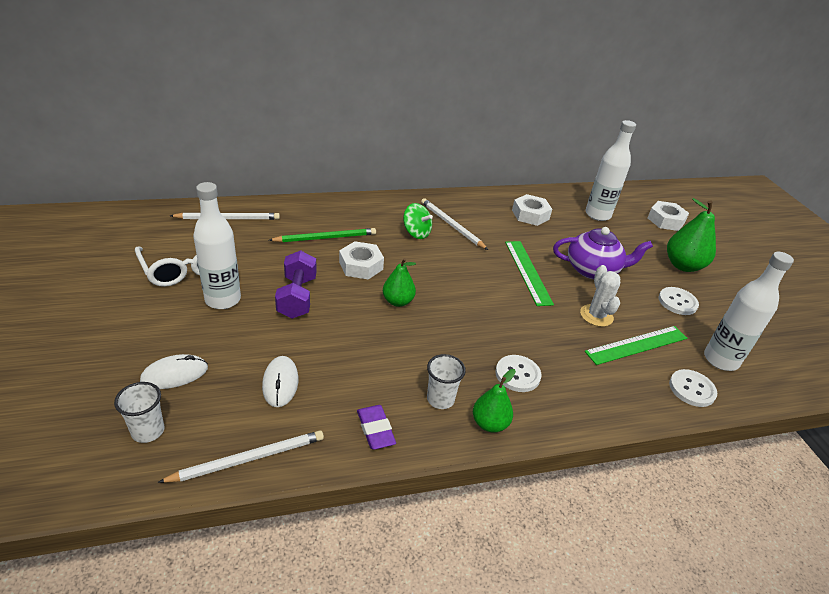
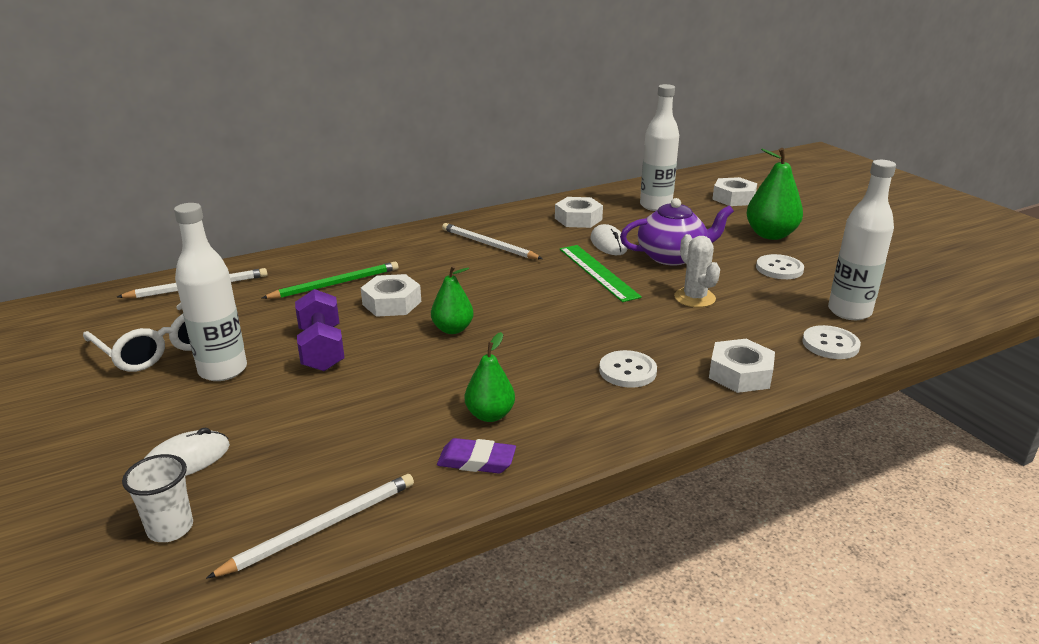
camera: 10 degrees left, 10 degrees down
(280, 383) = (334, 440): white mouse -> white mouse (608, 244)
(375, 429) = (476, 461): purple eraser -> purple eraser turned 45 degrees counterclockwise
(416, 233) = (448, 259): green spinning top -> none
(440, 399) = (545, 414): white cup -> none
(489, 424) = (614, 425): green pear -> green pear (490, 415)
(606, 400) = (740, 374): none -> white nut
(636, 345) = (751, 316): green ruler -> none

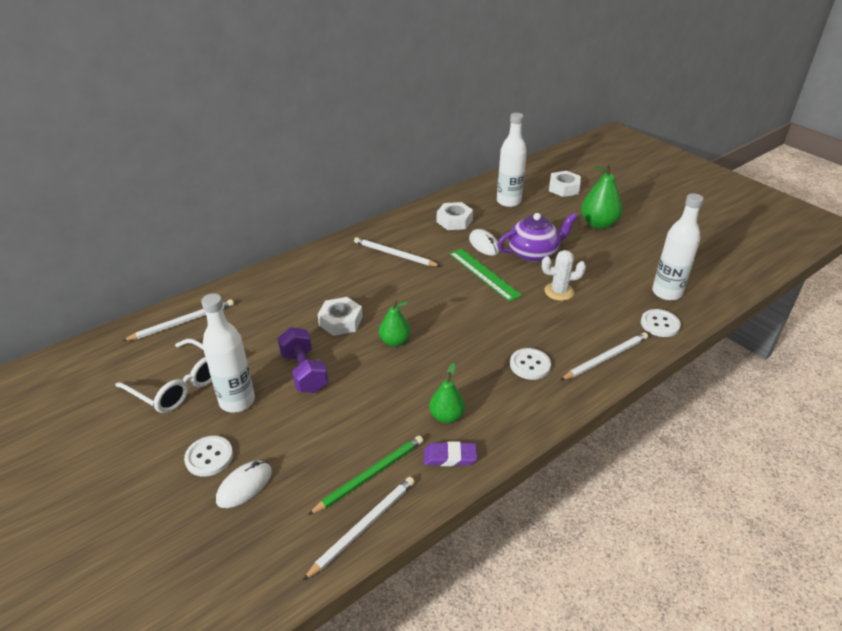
camera: 10 degrees left, 10 degrees up
(170, 528) = (258, 544): white cup -> none
(335, 284) = (290, 307): green pencil -> green pencil (370, 475)
(694, 298) = (559, 291): white cactus -> white cactus turned 60 degrees counterclockwise
(740, 374) = (606, 358): white nut -> white pencil
(779, 269) = (611, 257): white button -> white button (209, 457)

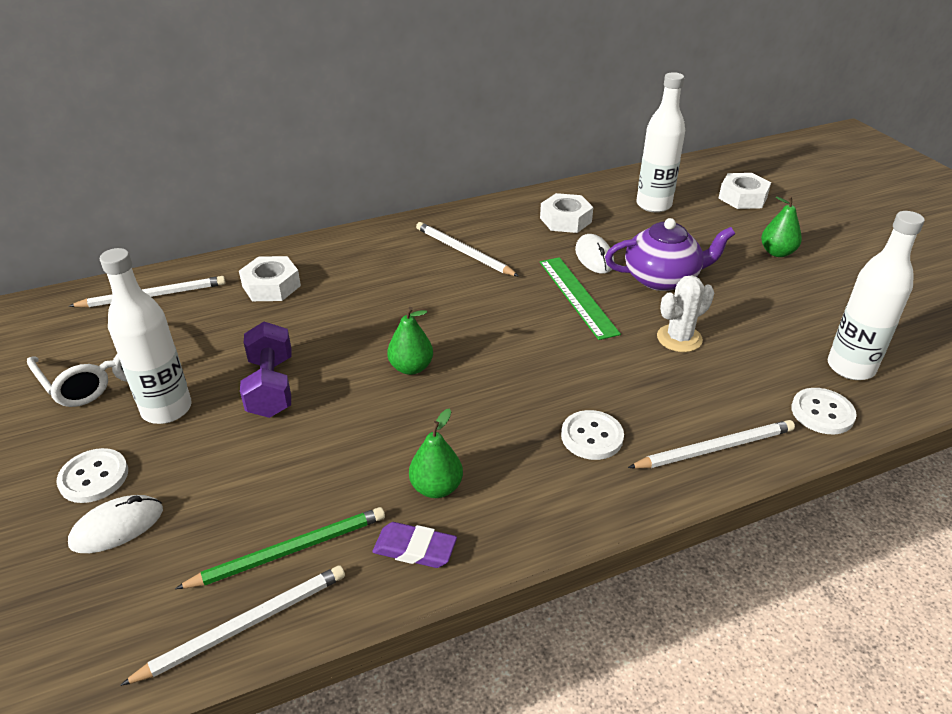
camera: 15 degrees right, 0 degrees up
(340, 321) = (351, 328): white nut -> white nut (271, 286)
(559, 291) = (679, 338): white cactus -> white cactus turned 45 degrees counterclockwise
(598, 224) = (777, 252): green pear -> green pear, size x0.63

